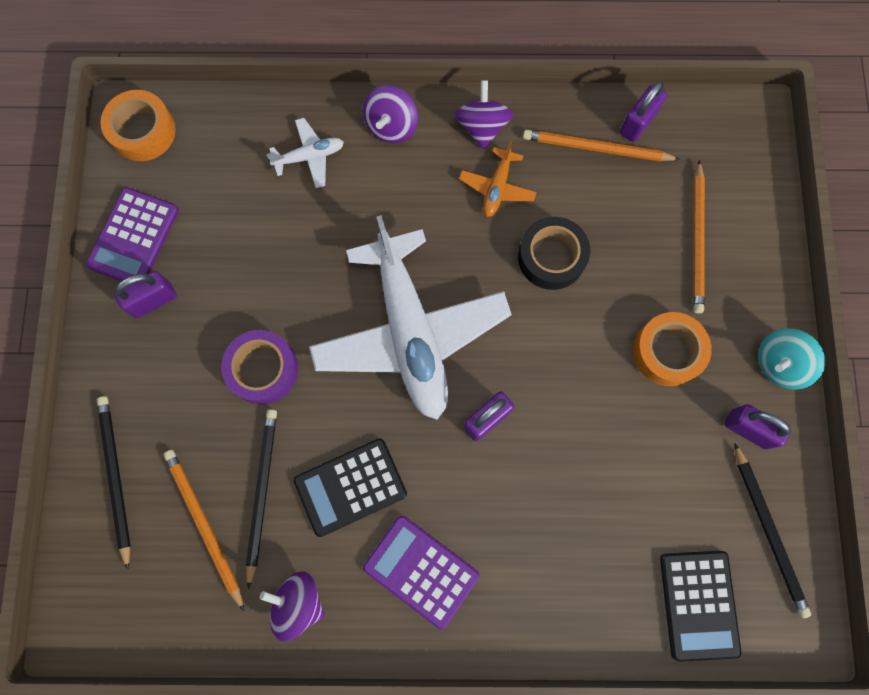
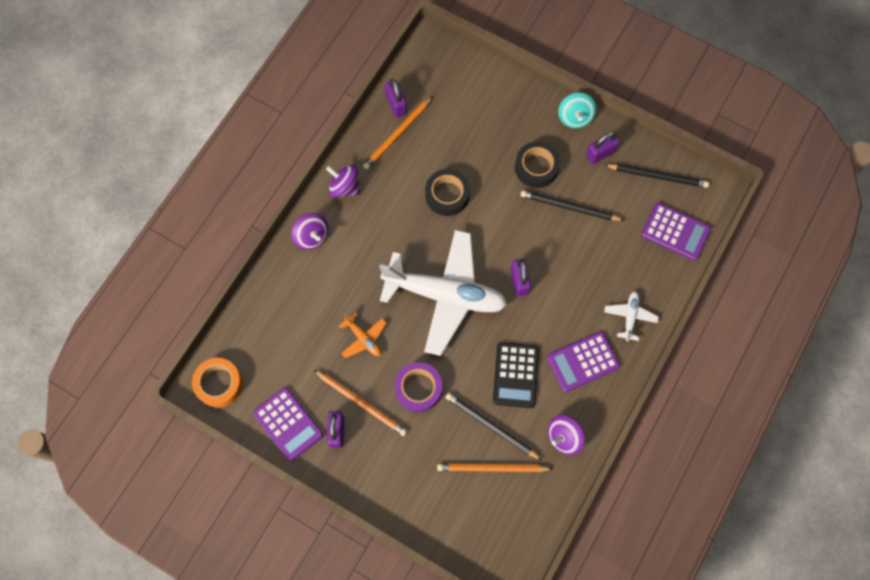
camera: 60 degrees left, 5 degrees down
(116, 477) = (434, 506): black pencil -> black pencil (569, 207)
(309, 157) = (301, 293): white plane -> white plane (630, 317)
(497, 187) = (387, 200): orange plane -> orange plane (363, 338)
(667, 352) = (536, 168): orange tape -> black tape
(697, 240) = (483, 116): orange pencil -> orange pencil (361, 403)
(698, 604) = (675, 232): black calculator -> purple calculator

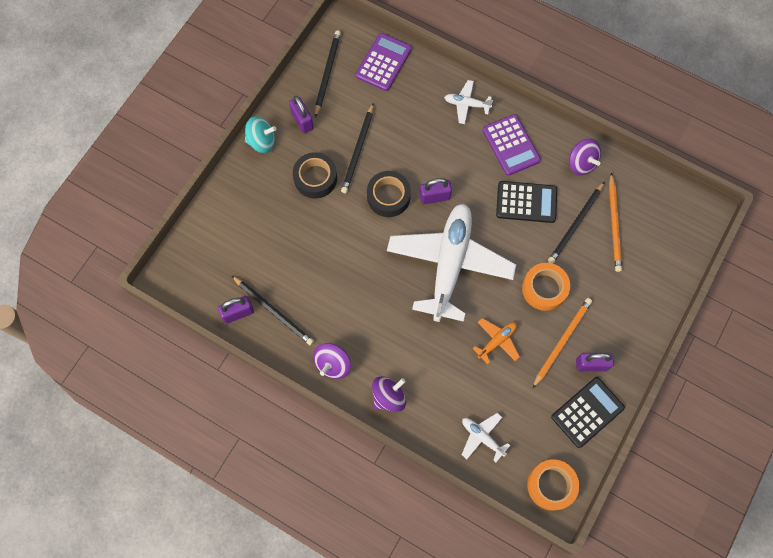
camera: 90 degrees left, 0 degrees up
(269, 321) = (482, 437): none -> white plane
(288, 424) = (587, 412): purple calculator -> black calculator
(397, 135) = (273, 311): orange pencil -> black pencil
(418, 389) = (544, 289): purple tape -> orange tape
(447, 195) = (344, 262): black tape -> black tape (388, 197)

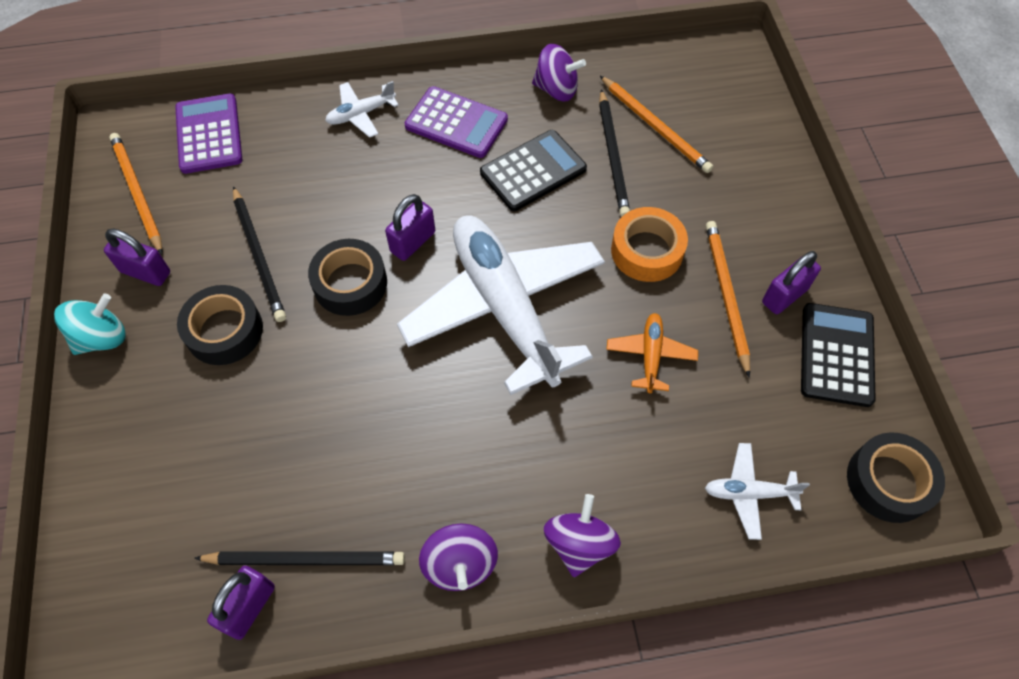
camera: 40 degrees left, 10 degrees down
(327, 73) = (137, 193): black pencil -> orange pencil
(551, 485) = (889, 481): orange tape -> black tape

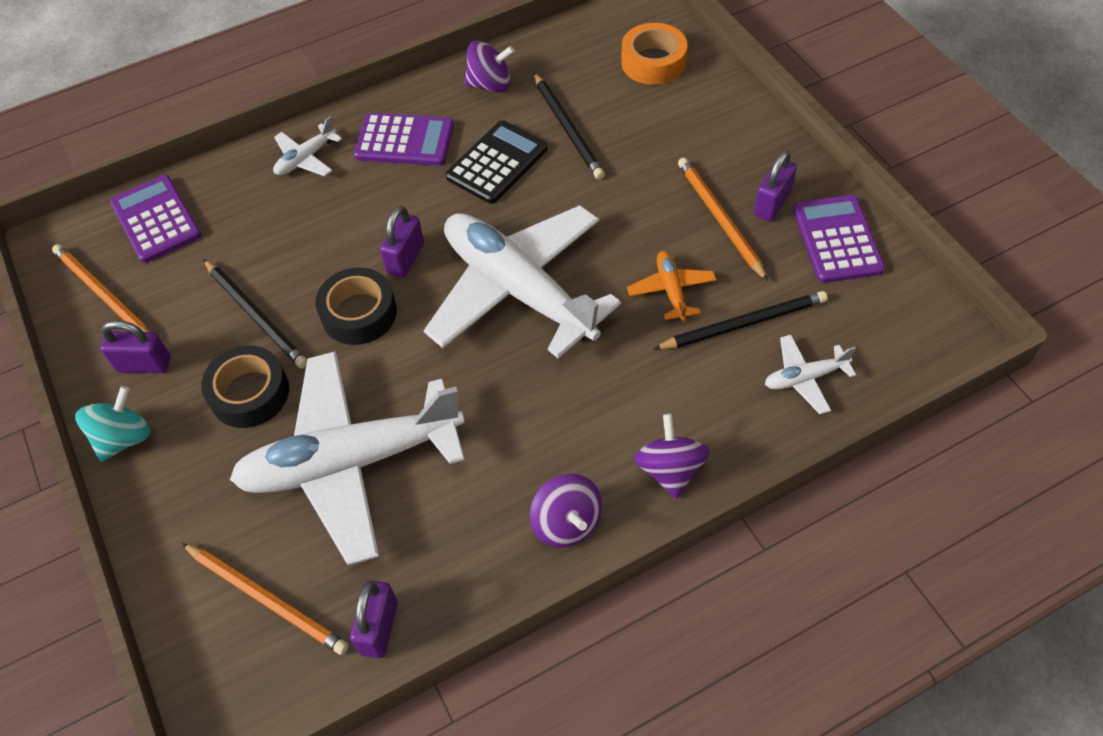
camera: 15 degrees left, 5 degrees down
(287, 430) = (351, 462): none -> white plane
(306, 559) = (417, 568): black pencil -> black pencil (744, 324)
(647, 251) = (632, 202): orange tape -> orange tape (653, 62)
(655, 127) = (597, 92): orange pencil -> orange pencil (267, 599)
(836, 355) = (837, 239): black calculator -> purple calculator
(889, 481) = (922, 330): black tape -> none

